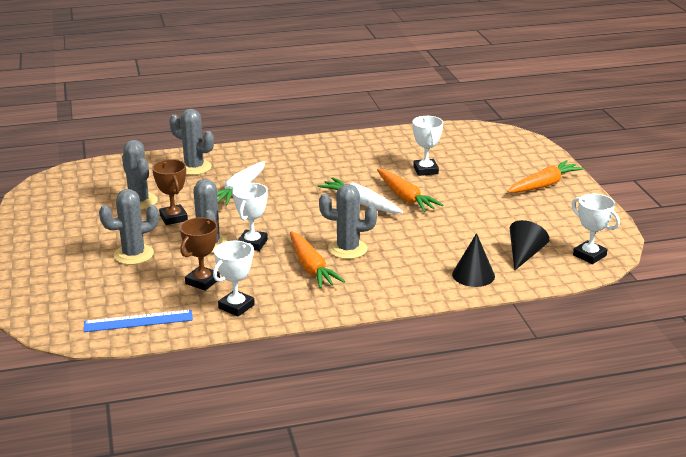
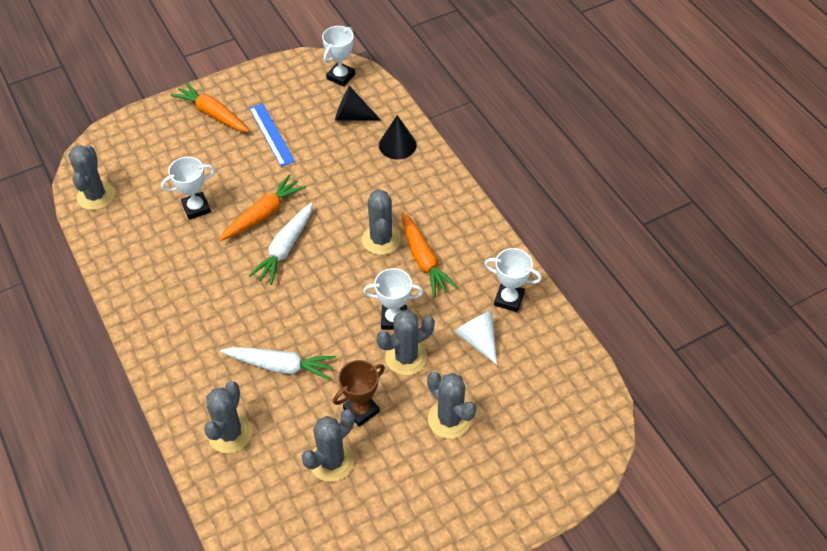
camera: 105 degrees left, 25 degrees up
(138, 321) = (562, 368): blue ruler -> blue ruler (271, 134)
(202, 281) = (477, 339): brown trophy -> white cone
(311, 268) = (423, 260): orange carrot -> orange carrot turned 105 degrees clockwise
(456, 133) = (96, 196): none -> grey cactus

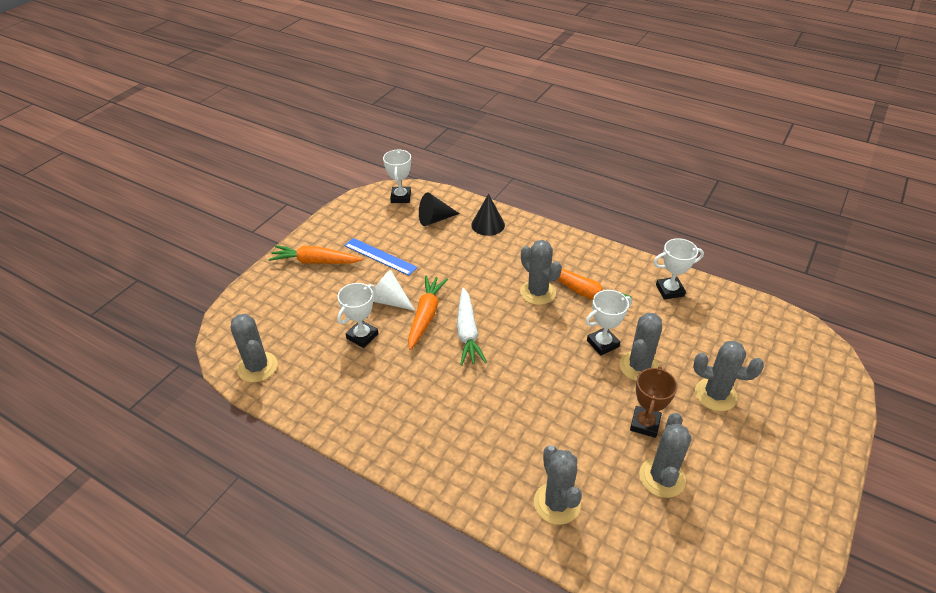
camera: 30 degrees left, 10 degrees down
(280, 366) = (548, 424): white carrot -> none
(477, 339) = (676, 328): white cone -> white cone (389, 300)

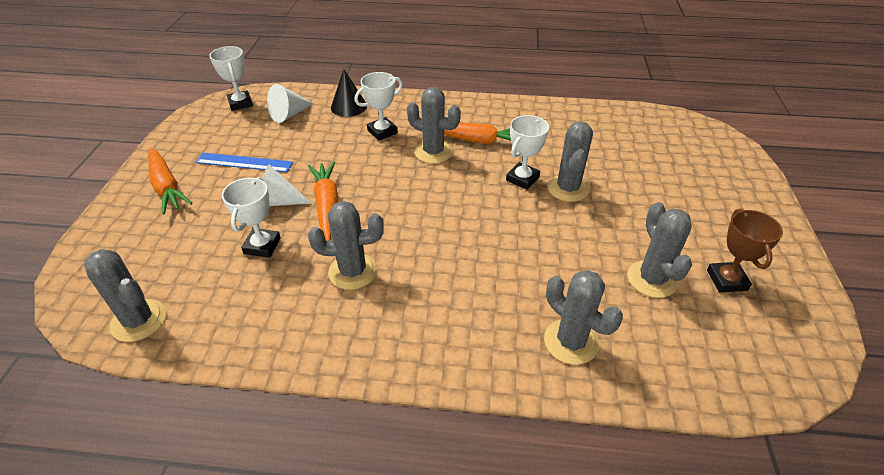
camera: 25 degrees left, 0 degrees up
(315, 261) = (166, 187): orange carrot -> orange carrot turned 105 degrees counterclockwise
(435, 219) = (289, 114): black cone -> white cone
(467, 333) = (382, 208): white carrot -> none
(645, 424) = (605, 236): brown trophy -> brown trophy (726, 280)
(669, 290) = (553, 119): white trophy -> white trophy (382, 132)
(715, 395) = (648, 192): grey cactus -> grey cactus (352, 271)

